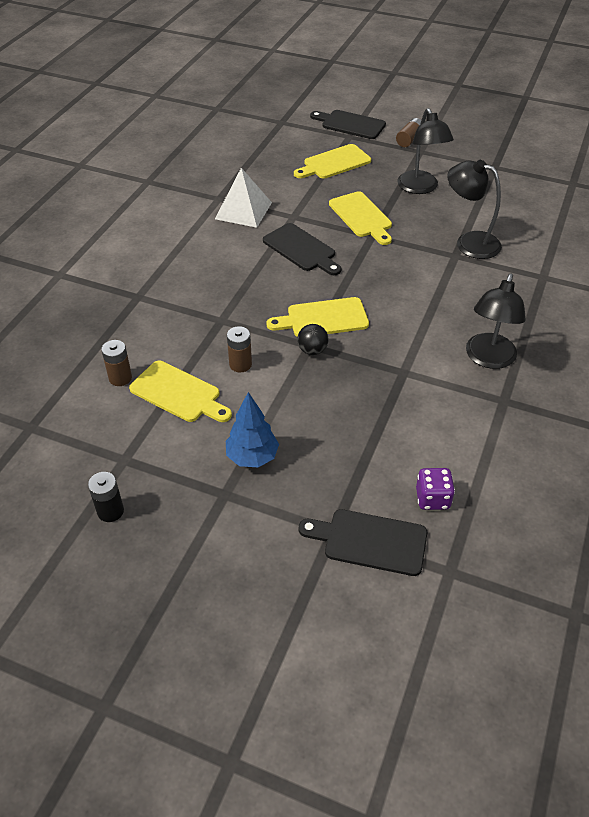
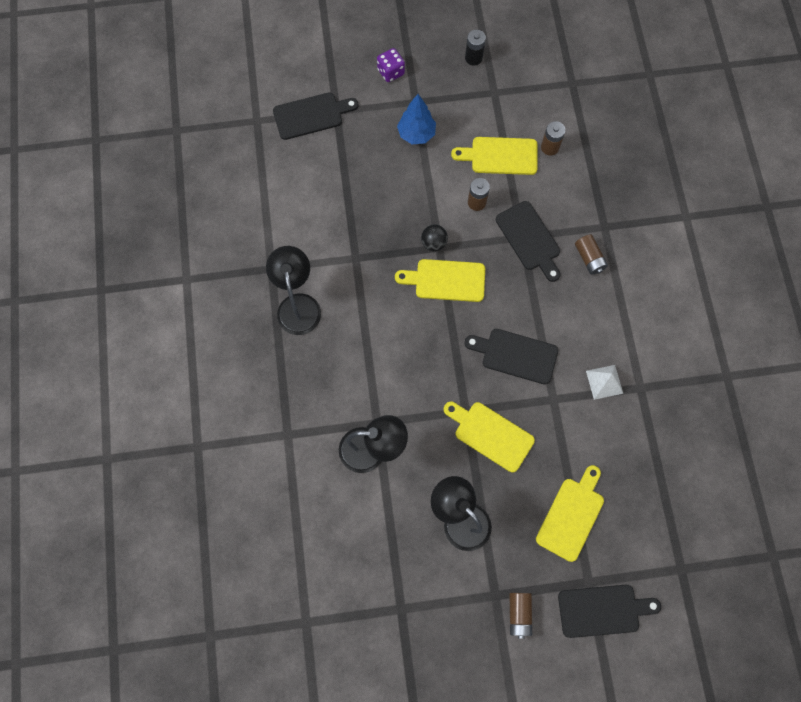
camera: 150 degrees right, 25 degrees up
(176, 281) = (589, 258): none -> brown battery
(215, 315) = (529, 239): none -> black cutting board
(243, 210) = (604, 382): white pyramid -> white pyramid, size x0.63
(323, 318) = (446, 280): yellow cutting board -> yellow cutting board turned 135 degrees counterclockwise
(432, 498) = (287, 162): purple dice -> purple dice (391, 72)

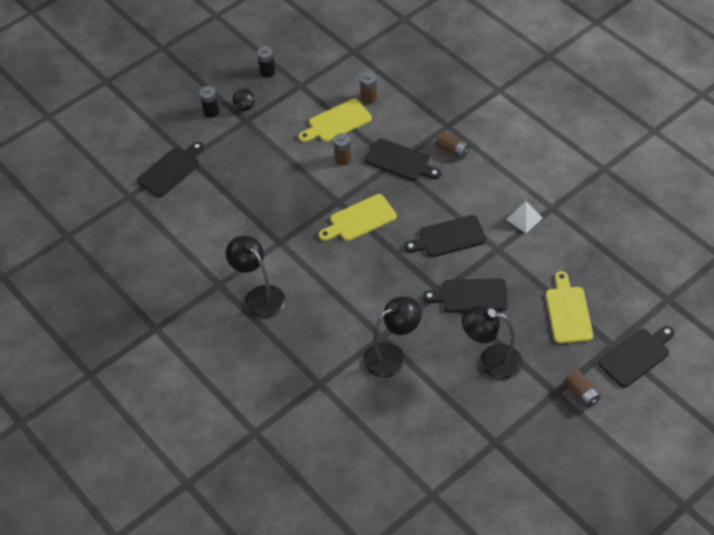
camera: 30 degrees left, 20 degrees down
(391, 72) = (211, 112): purple dice -> black battery
(416, 134) = (263, 140): blue tree -> none
(434, 243) = (332, 201): black ball -> black ball (245, 107)
(490, 434) = (470, 296): yellow cutting board -> black cutting board

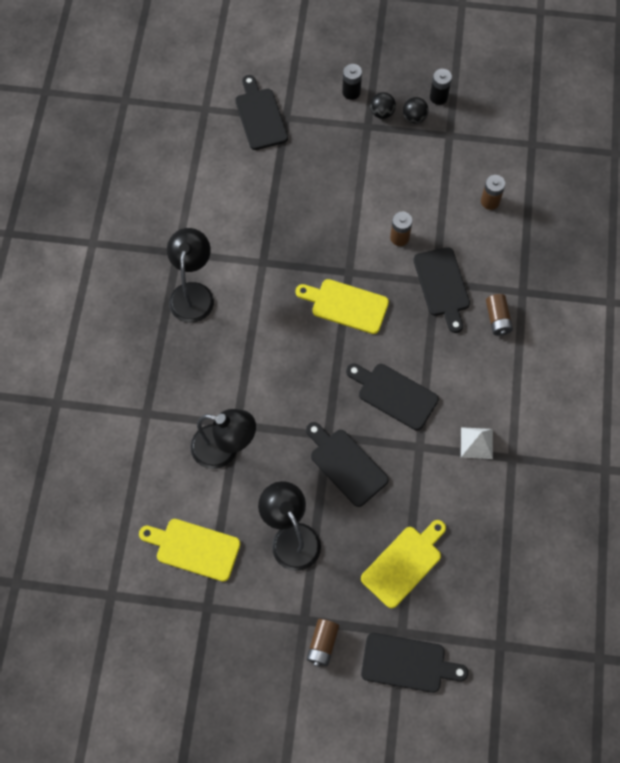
camera: 45 degrees right, 15 degrees up
(171, 170) = (260, 116): black cutting board -> black cutting board turned 105 degrees counterclockwise
(267, 94) = (414, 117): none -> black ball
(337, 122) = (437, 198): yellow cutting board -> yellow cutting board (194, 548)

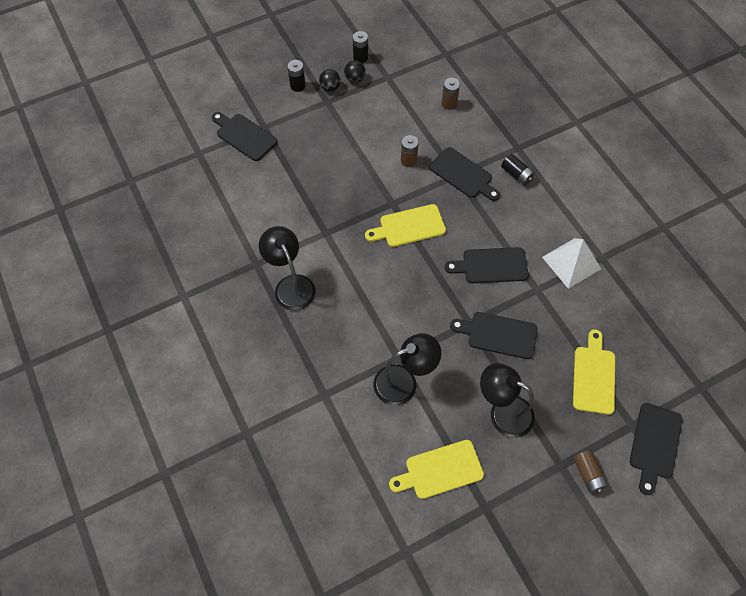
camera: 35 degrees left, 5 degrees down
(408, 663) = (654, 444): black cutting board -> black cutting board turned 135 degrees clockwise
(476, 443) = (571, 262): white pyramid -> white pyramid, size x1.58
(497, 319) = (516, 174): brown battery -> black battery

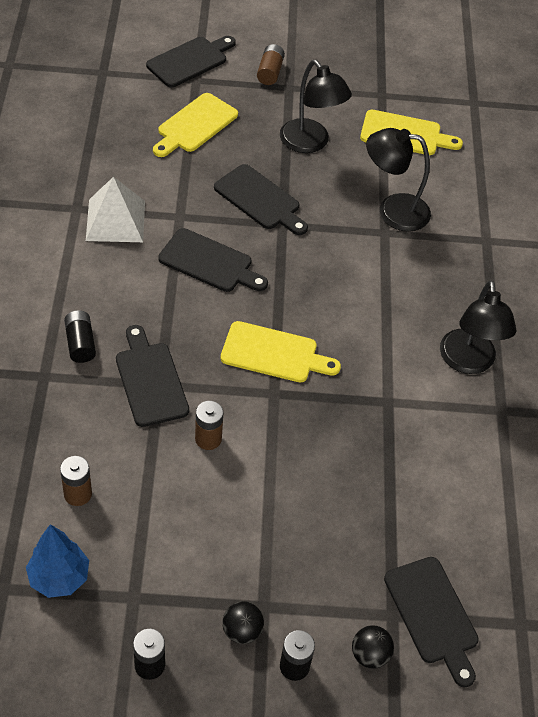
camera: 155 degrees left, 10 degrees down
(355, 79) = (189, 625): black ball -> black ball (370, 655)
(426, 68) = (59, 578): none -> blue tree

